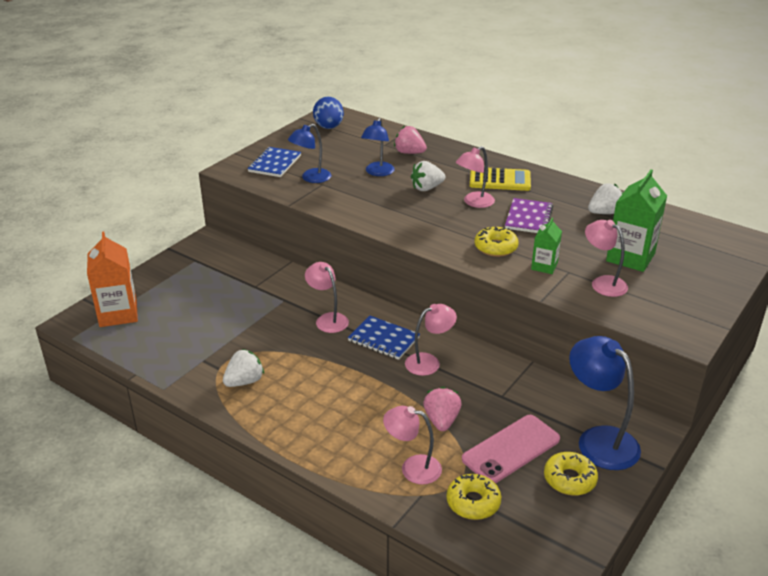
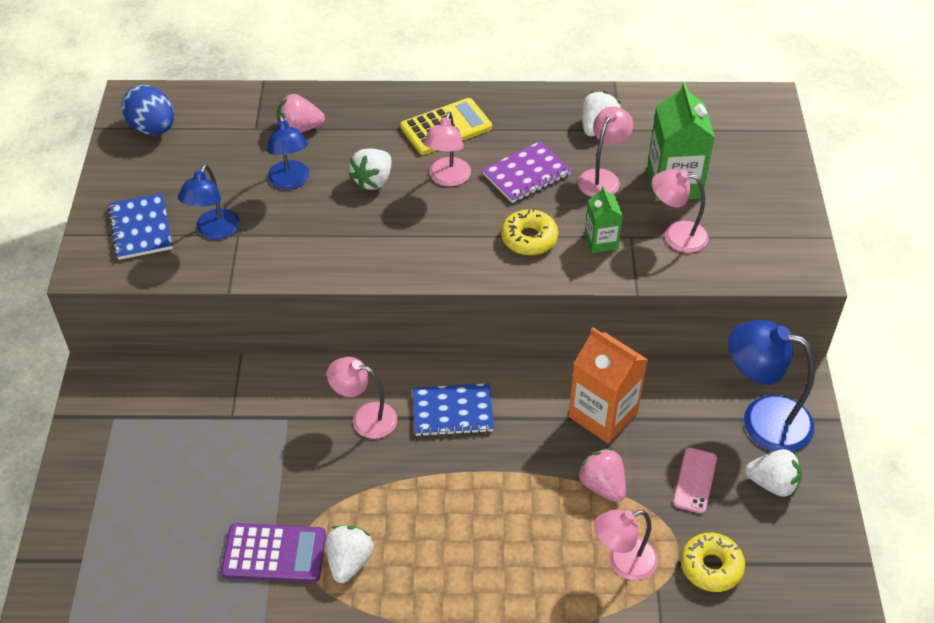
camera: 35 degrees left, 15 degrees up
(118, 314) = (92, 556): orange carton -> orange carton (603, 414)
(208, 357) = (274, 553): none -> purple calculator
(429, 362) = (526, 415): pink lamp -> pink lamp (602, 178)
(511, 449) = (695, 480): pink phone -> pink phone, size x0.60
(528, 218) = (526, 174): purple notebook -> purple notebook turned 75 degrees clockwise
(569, 479) = (772, 483): yellow donut -> white strawberry

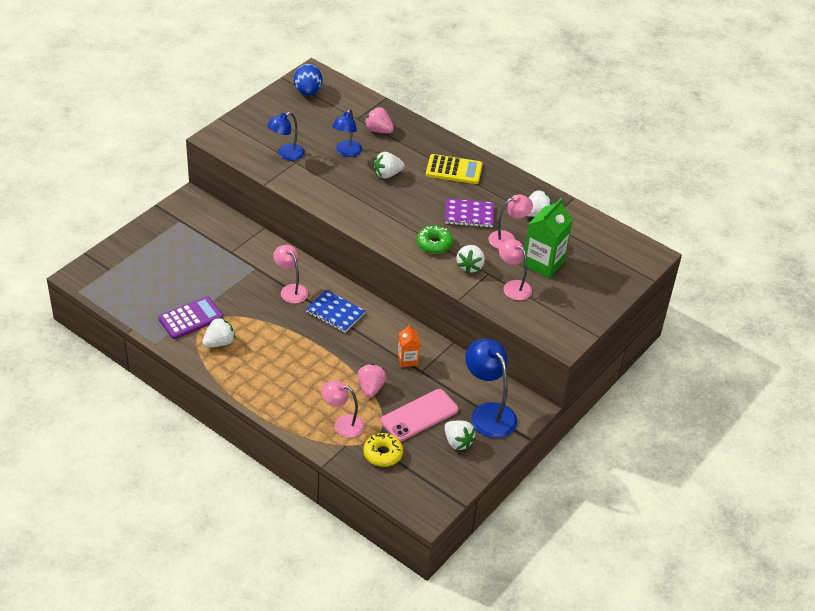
camera: 35 degrees right, 5 degrees down
(141, 228) = (254, 134): blue notebook -> none
(274, 553) = (190, 318): purple calculator -> purple calculator turned 75 degrees counterclockwise
(447, 178) = (426, 194): pink lamp -> none
(529, 238) = (434, 244): yellow donut -> green donut
(601, 241) = (470, 266): green carton -> white strawberry
(603, 414) = (407, 360): orange carton -> orange carton, size x0.56
(695, 480) = (419, 415): pink phone -> pink phone, size x1.66

